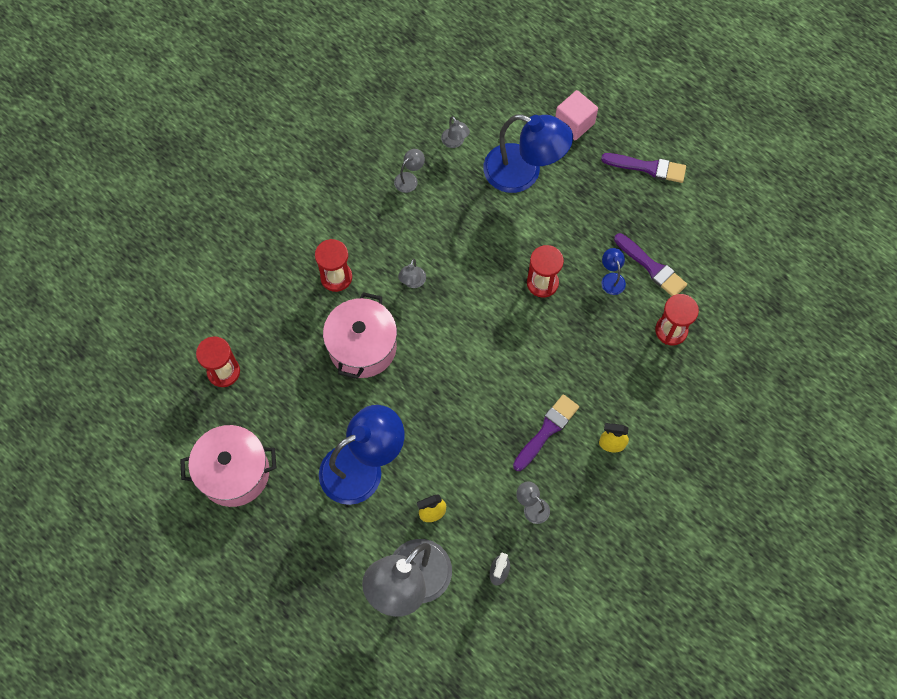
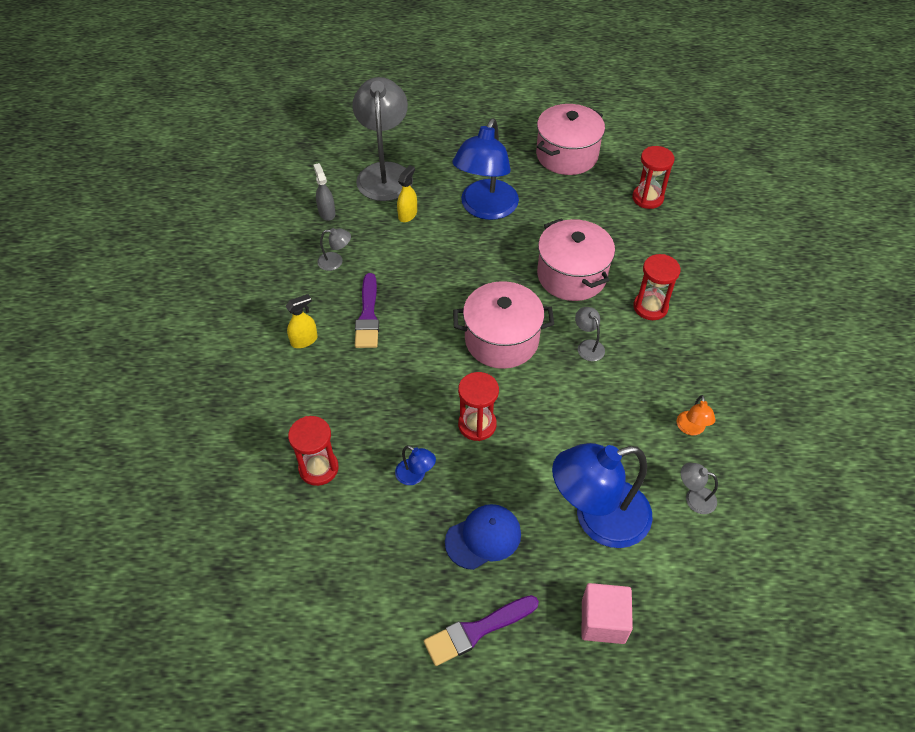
camera: 140 degrees right, 15 degrees down
(409, 179) = (691, 429): grey lamp -> orange lamp
(467, 333) = (501, 340): none -> pink pot
(601, 211) = (483, 537): none -> blue cap
(652, 267) = (384, 517): purple brush -> none

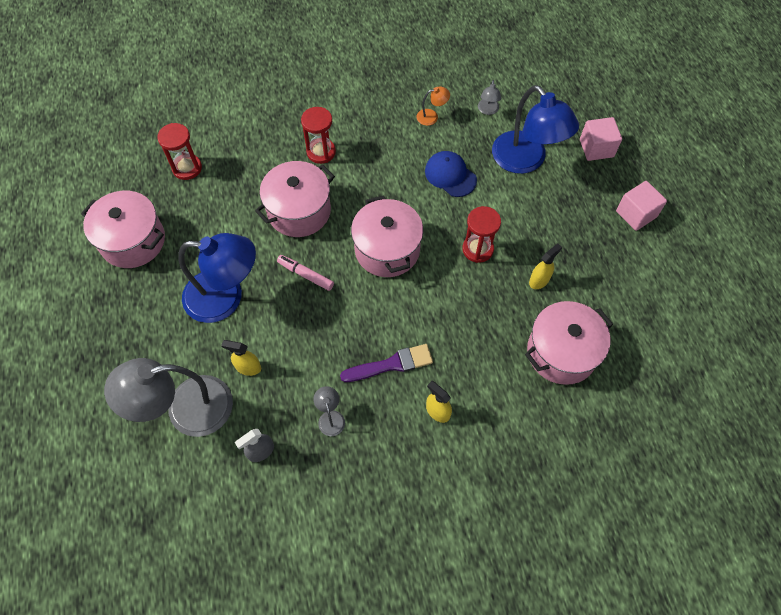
camera: 105 degrees left, 10 degrees up
(318, 468) = (561, 352): red hourglass -> pink pot
(415, 476) = (539, 280): blue lamp -> yellow spray bottle
(477, 630) = (636, 214): purple brush -> pink cube
(483, 537) = (569, 224): blue cap -> blue cap (450, 175)
(491, 268) = (305, 275): none -> pink marker
(588, 346) = (374, 188): grey lamp -> none

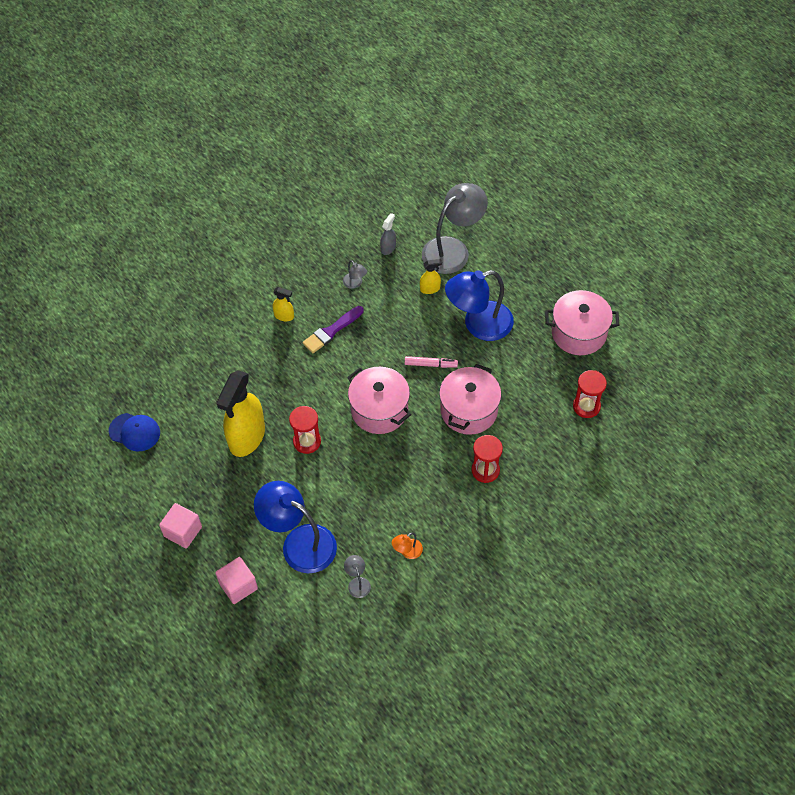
camera: 155 degrees right, 5 degrees down
(450, 175) = (360, 498): blue cap -> blue cap (134, 432)
(539, 280) = (247, 437): yellow spray bottle -> yellow spray bottle, size x2.28
(561, 352) = (210, 390): pink pot -> none

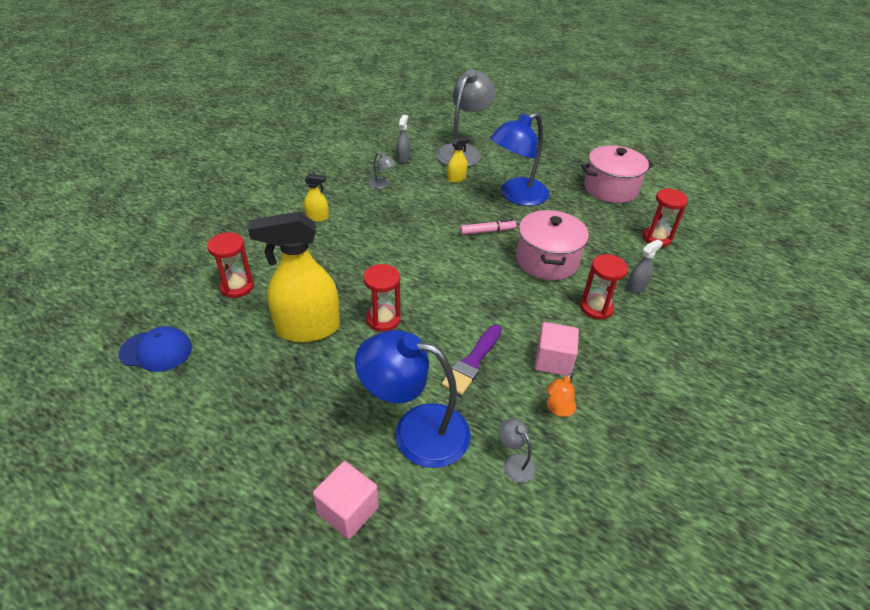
camera: 20 degrees left, 15 degrees down
(183, 531) = (246, 455): pink cube -> pink cube (553, 360)
(201, 382) = (237, 287): none -> red hourglass
(247, 437) = (307, 329): yellow spray bottle -> yellow spray bottle turned 75 degrees clockwise
(331, 331) = (373, 222): purple brush -> purple brush (472, 362)
(379, 410) = (453, 276): pink pot -> none
(533, 457) = (636, 287): none -> grey spray bottle

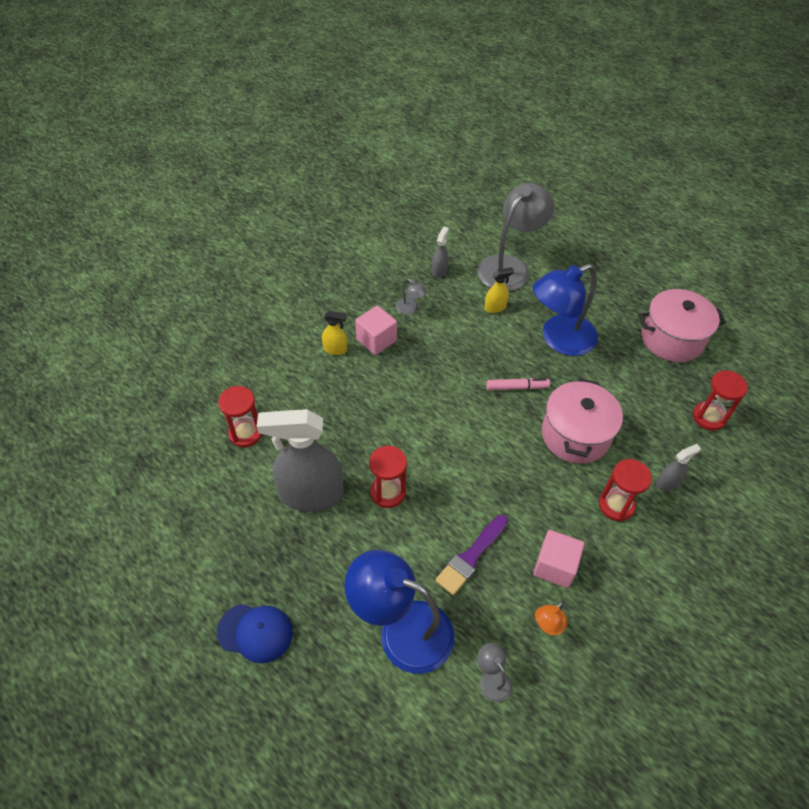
camera: 10 degrees right, 10 degrees up
(156, 351) = (164, 503): blue cap -> blue cap (255, 632)
(307, 329) = (311, 495): yellow spray bottle -> grey spray bottle
(348, 510) = (327, 705): pink cube -> pink cube (376, 340)

